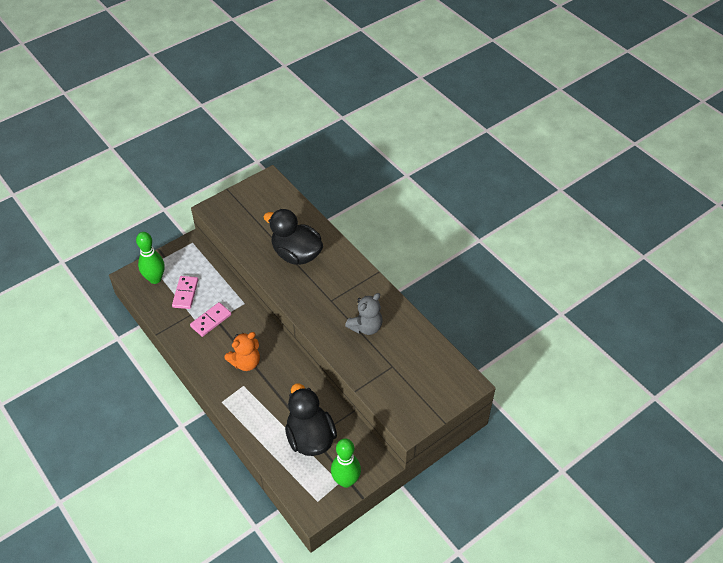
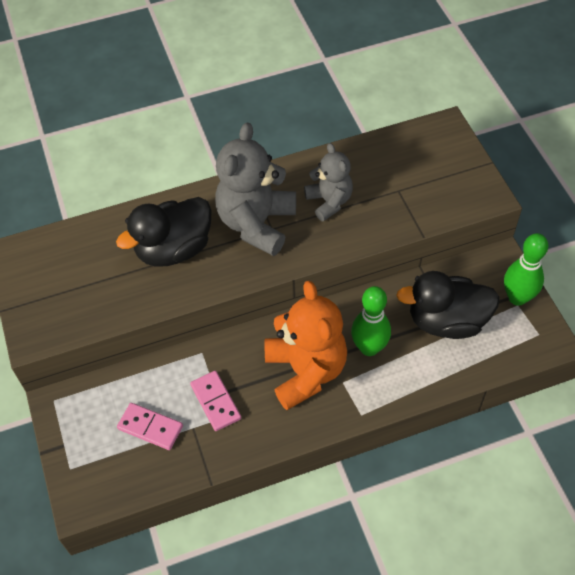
camera: 70 degrees left, 5 degrees up
(155, 279) = (102, 466): green bowling pin -> green bowling pin (369, 348)
(245, 362) = (305, 371): orange teddy bear -> orange teddy bear, size x1.67
(332, 291) = (256, 223): none -> grey teddy bear

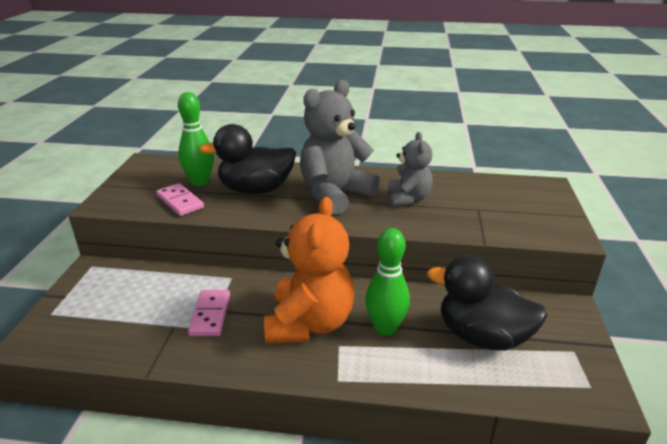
camera: 25 degrees right, 25 degrees down
(150, 427) = (140, 311): pink domino -> pink domino (180, 202)
(517, 297) = (576, 344): green bowling pin -> green bowling pin (200, 182)

